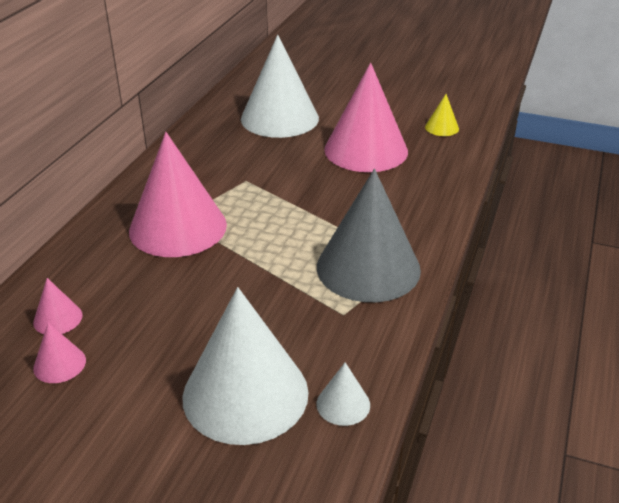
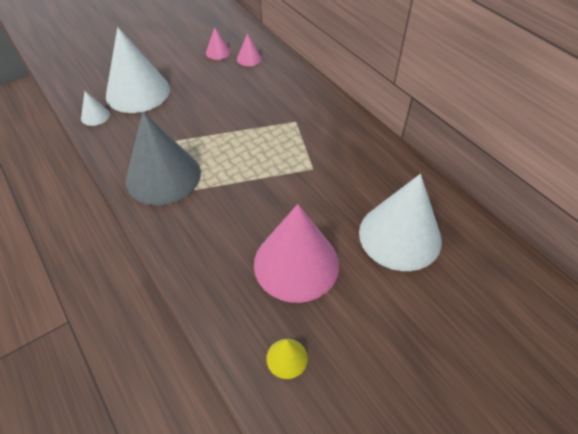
camera: 125 degrees right, 15 degrees up
(178, 227) = (286, 117): pink cone -> none

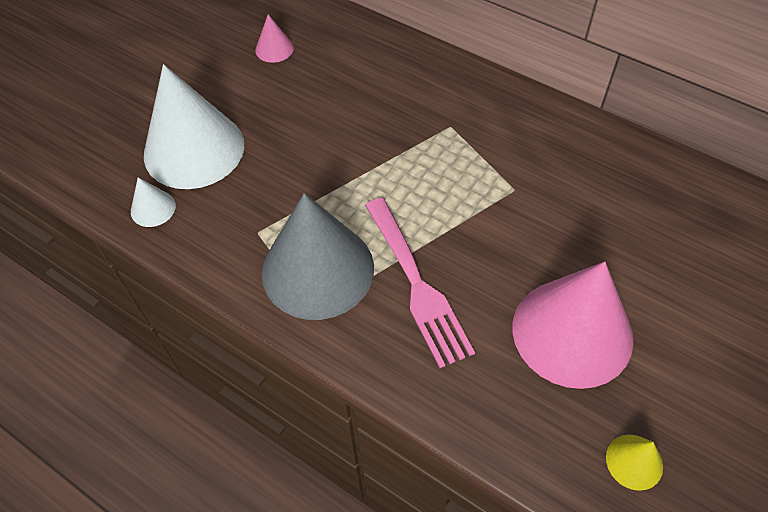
camera: 20 degrees left, 5 degrees up
(216, 203) = (417, 285): none -> pink fork
(249, 58) = (327, 46): pink cone -> none
(400, 236) = (674, 247): white cone -> none

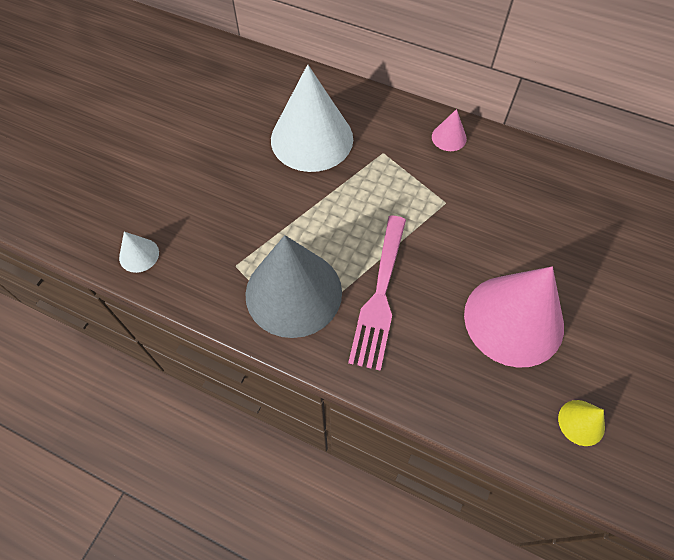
camera: 10 degrees left, 5 degrees up
(194, 149) = (165, 197): white cone -> white cone (312, 139)
(274, 49) = (219, 98): pink cone -> pink cone (449, 137)
(417, 285) = (380, 295): pink fork -> pink fork turned 45 degrees clockwise

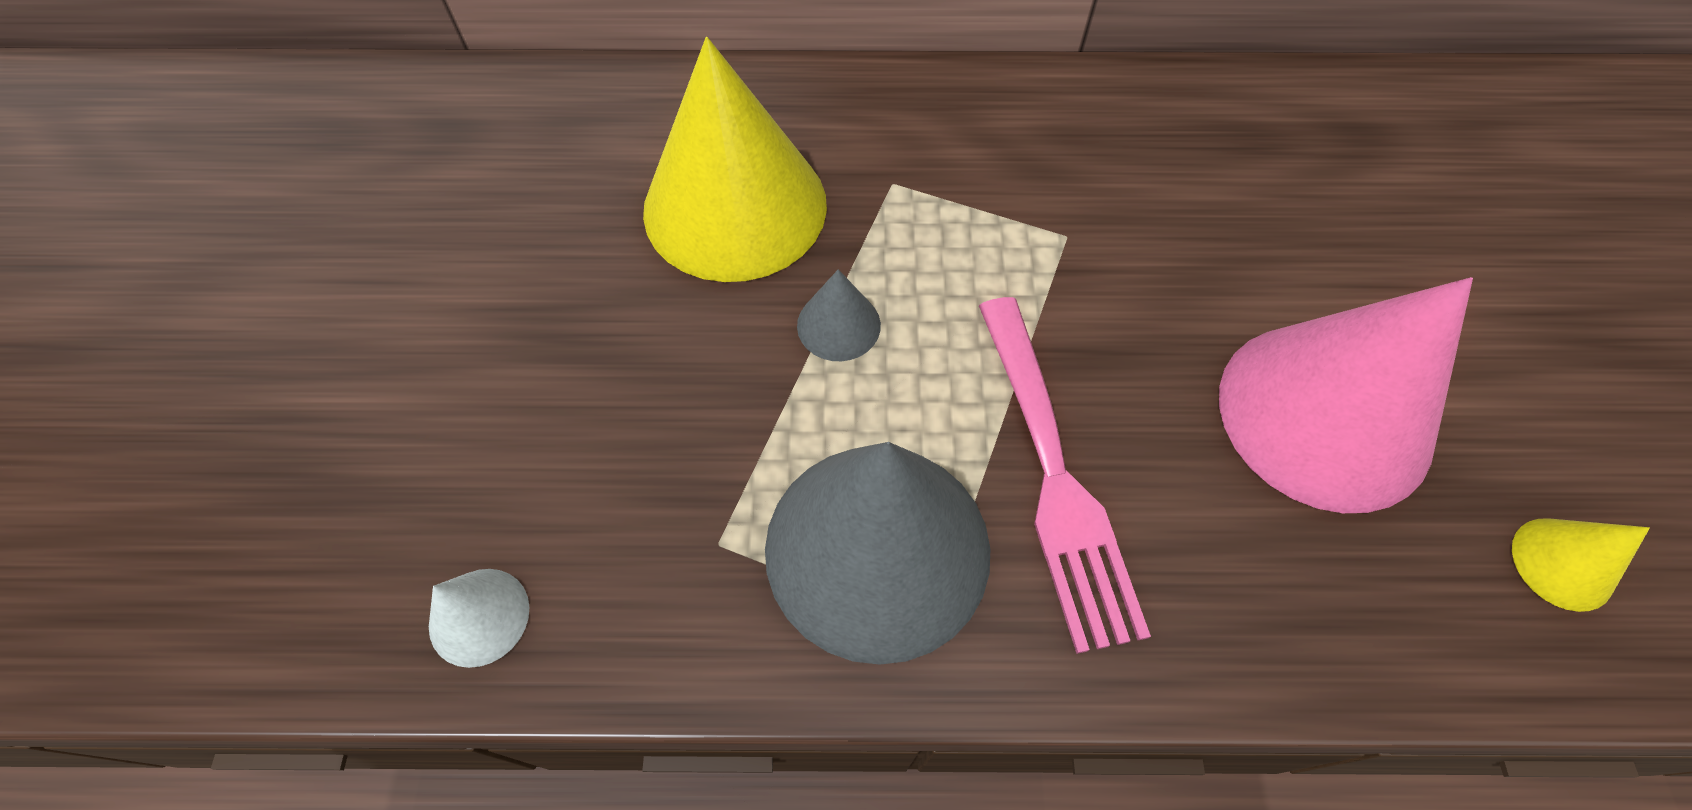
camera: 25 degrees left, 0 degrees up
(312, 139) = (735, 206): white cone -> yellow cone
(327, 202) = (838, 325): none -> grey cone
(449, 137) = (998, 110): pink cone -> none

